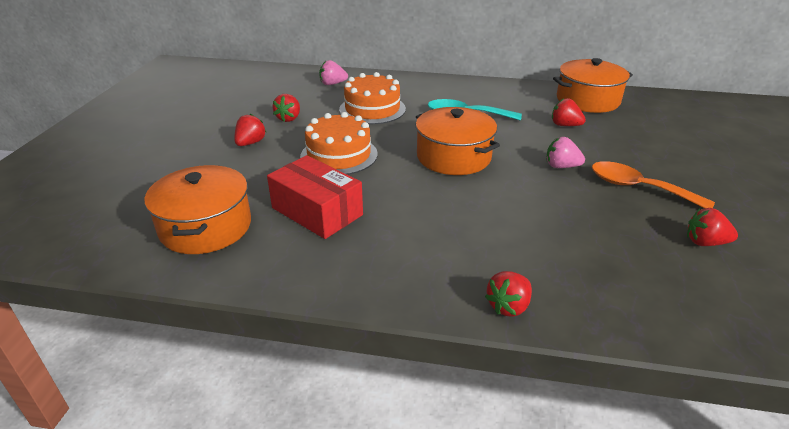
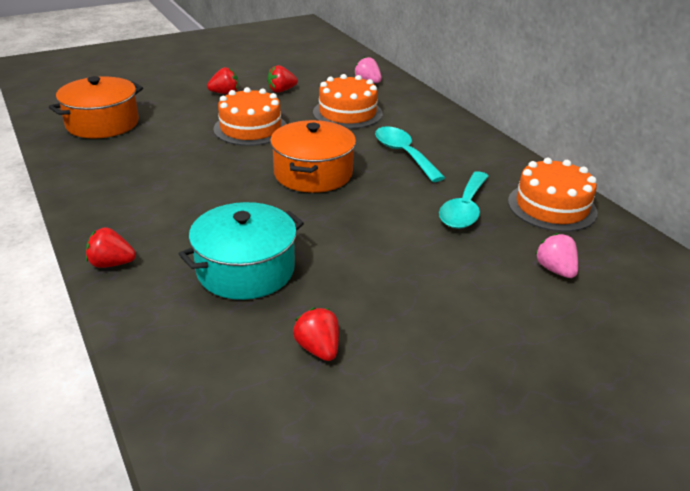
camera: 50 degrees right, 0 degrees up
(317, 211) = (161, 150): red box -> none
(561, 166) = (369, 230): pink strawberry -> pink strawberry (555, 270)
(565, 125) = (464, 209): red strawberry -> turquoise spoon
(575, 237) = (245, 269): none -> turquoise pot
(587, 100) = (551, 206): orange pot -> orange cake
(638, 188) = (383, 284): orange spoon -> none

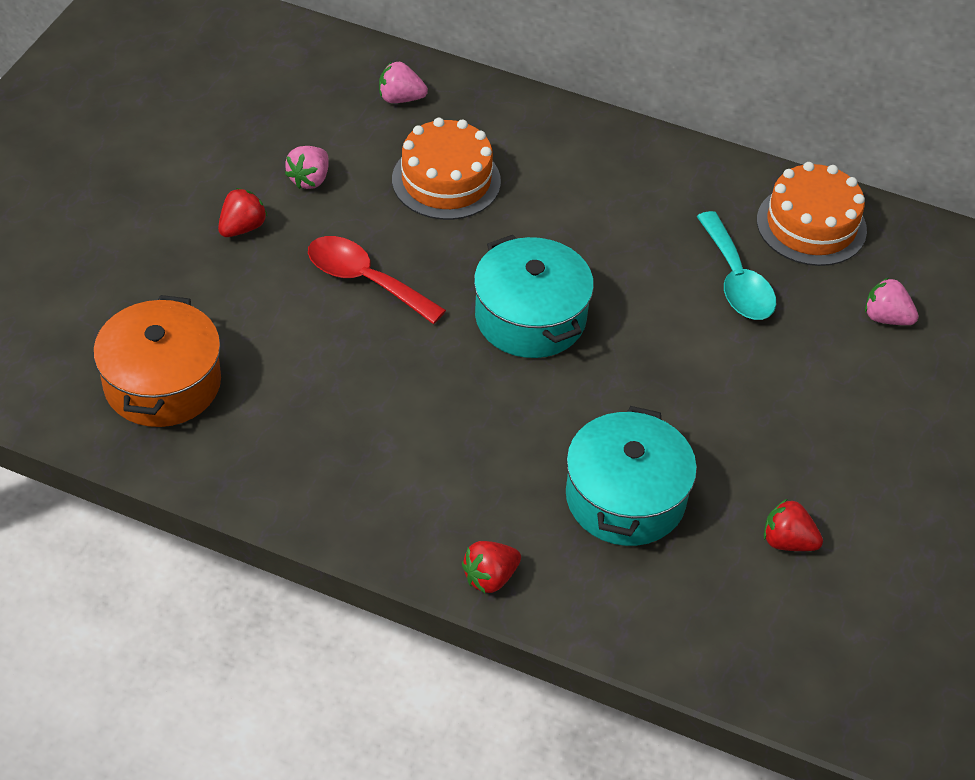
camera: 40 degrees left, 15 degrees up
(250, 128) = (365, 280): orange cake -> red spoon
(281, 90) = (309, 179): red strawberry -> pink strawberry
(313, 173) = (530, 317): orange pot -> turquoise pot
(403, 154) = (590, 224): turquoise spoon -> none

